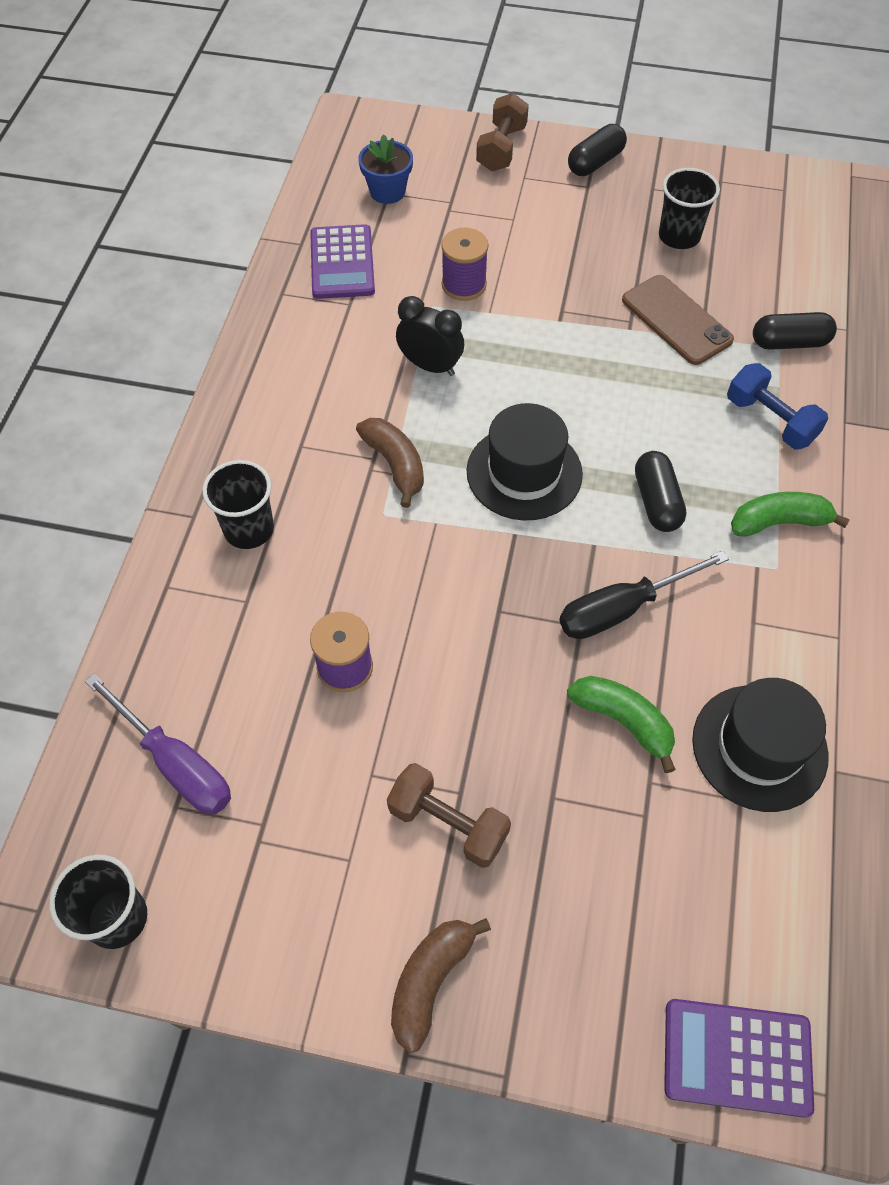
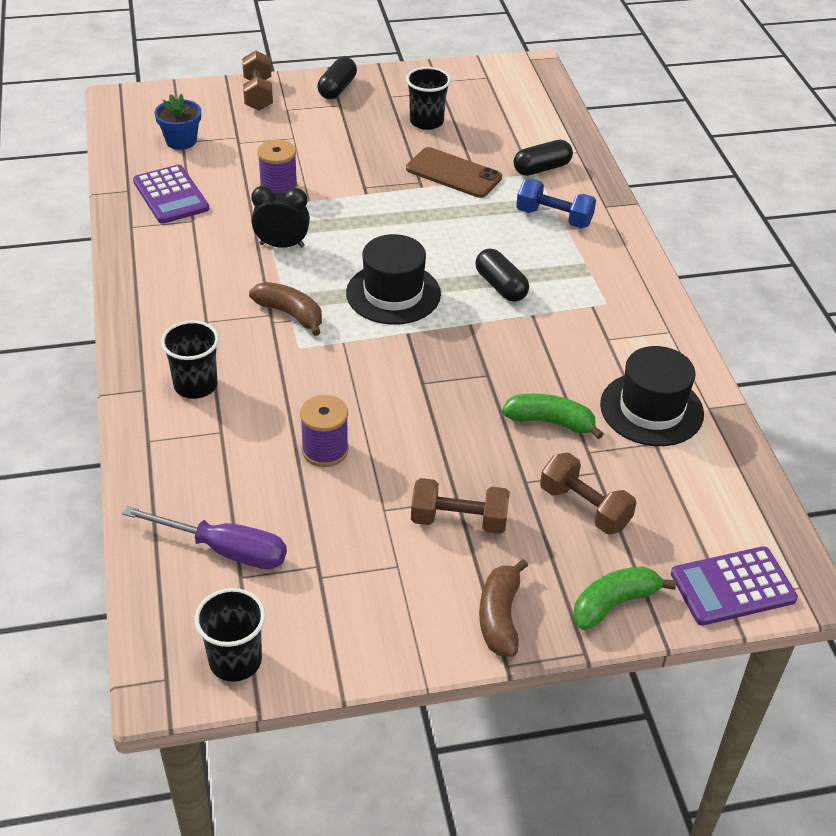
camera: 25 degrees left, 15 degrees down
(606, 863) = (584, 507): none -> brown dumbbell
(622, 609) = (512, 356): black screwdriver -> none
(779, 522) = (593, 276): green banana -> green banana (613, 604)

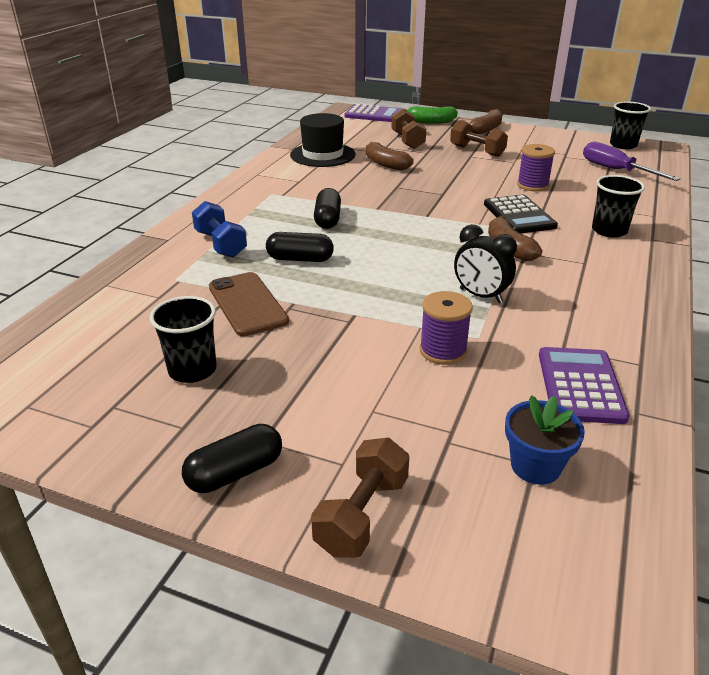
camera: 145 degrees left, 10 degrees down
(308, 374) = (519, 215): none -> black calculator
(393, 293) = (414, 237): black hat -> none
(541, 168) = (163, 281): black capsule -> black capsule (300, 259)
(550, 422) = (385, 164): green banana -> brown banana

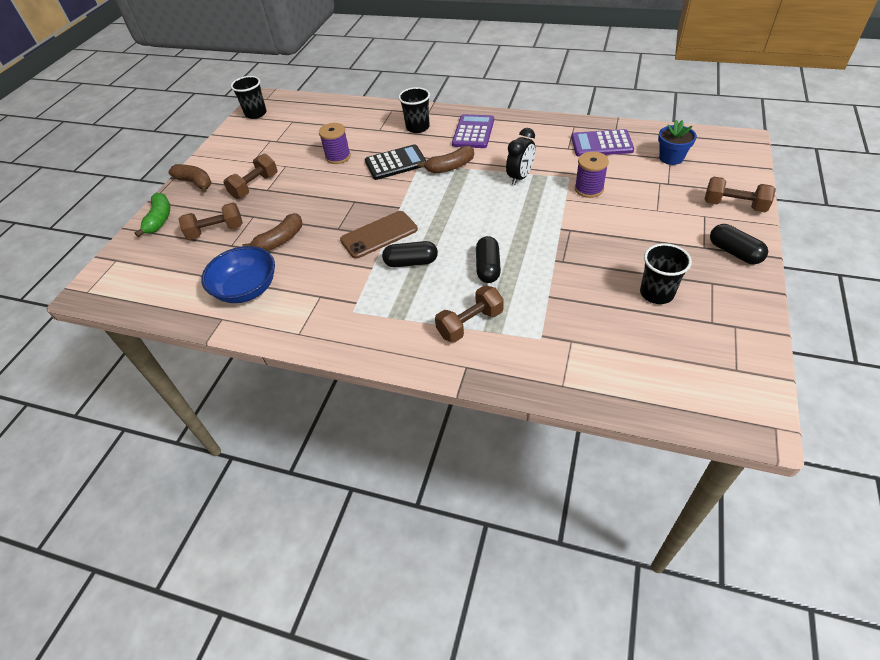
camera: 90 degrees left, 15 degrees up
(220, 244) = (470, 324): blue dumbbell -> brown dumbbell
(247, 304) = (565, 284): brown phone -> brown phone (379, 235)
(323, 155) = (247, 289): black hat -> blue bowl
(373, 114) = (117, 265): purple calculator -> purple calculator (473, 132)
(616, 170) = (309, 119): purple screwdriver -> none

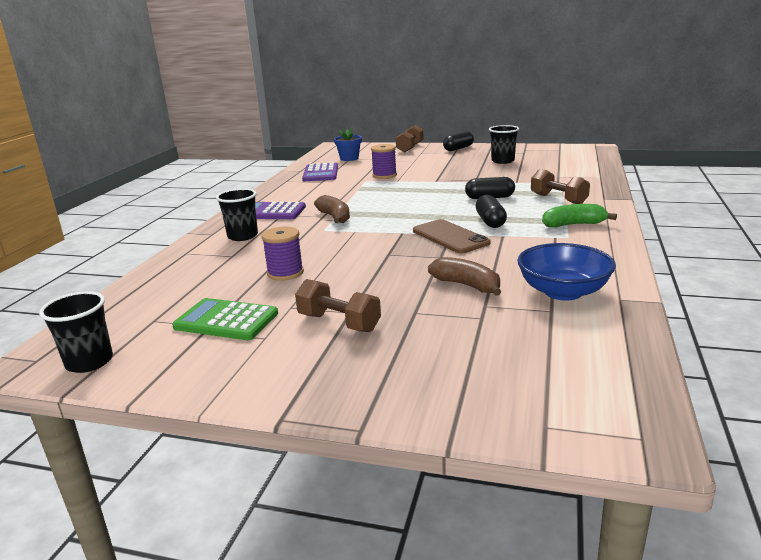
camera: 95 degrees left, 25 degrees down
(160, 219) = (421, 402): green banana -> green banana (573, 225)
(195, 182) = (309, 385): brown banana -> none
(216, 231) = (451, 335): brown dumbbell -> none
(279, 145) = (226, 320): none -> green calculator
(396, 163) = (316, 240): black calculator -> none
(520, 177) = (361, 193): black clock -> none

